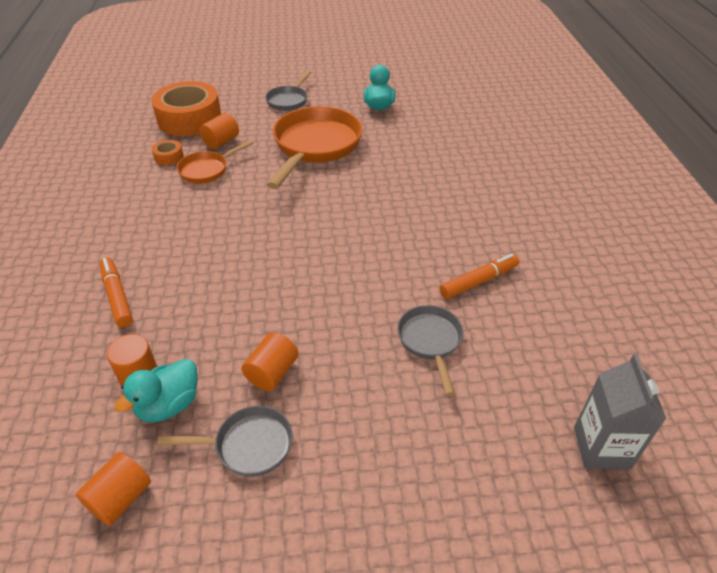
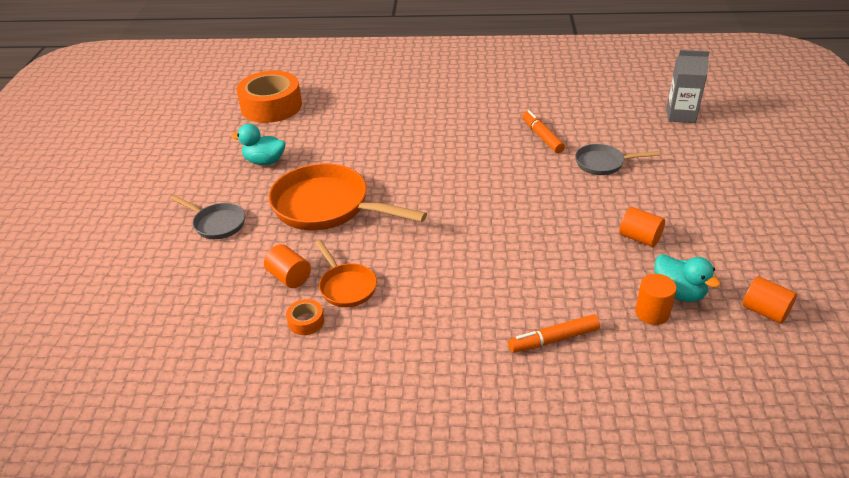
camera: 80 degrees left, 5 degrees down
(189, 119) = (220, 308): orange tape -> orange tape (271, 106)
(248, 445) = (707, 249): grey pan -> none

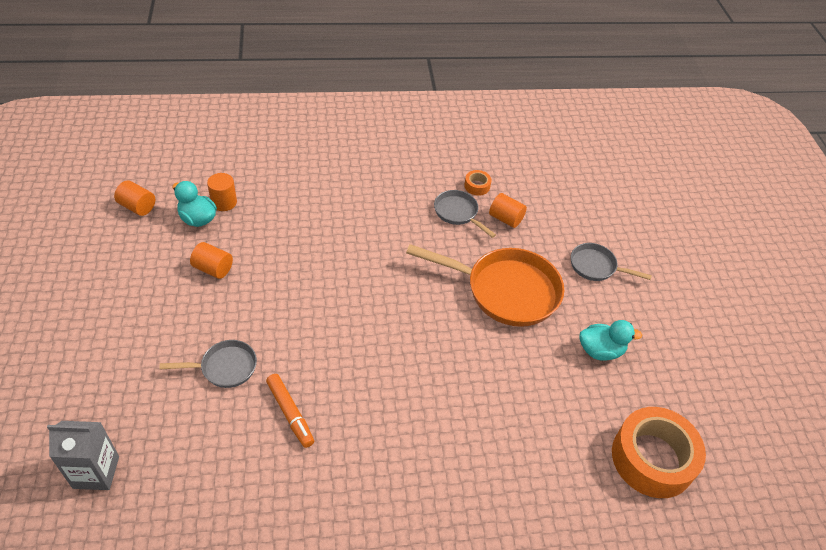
camera: 165 degrees right, 10 degrees up
(346, 286) = (458, 213): orange pan -> grey pan
(553, 339) = (300, 181): orange marker -> none

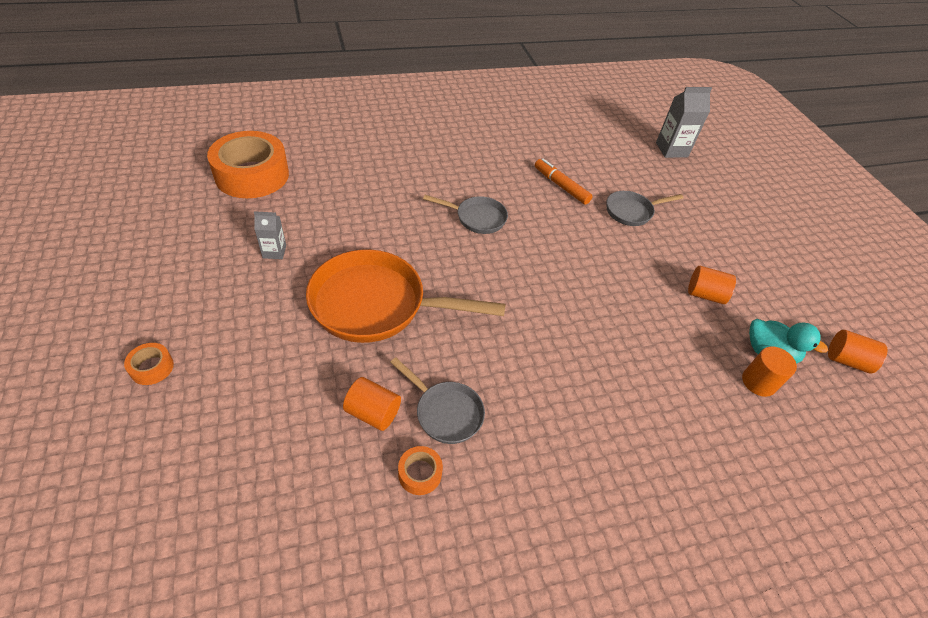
camera: 170 degrees right, 0 degrees up
(596, 267) = (249, 350): grey pan -> grey pan (477, 218)
(600, 351) = (274, 252): turquoise duck -> grey carton
(658, 263) = (152, 368): none -> orange tape

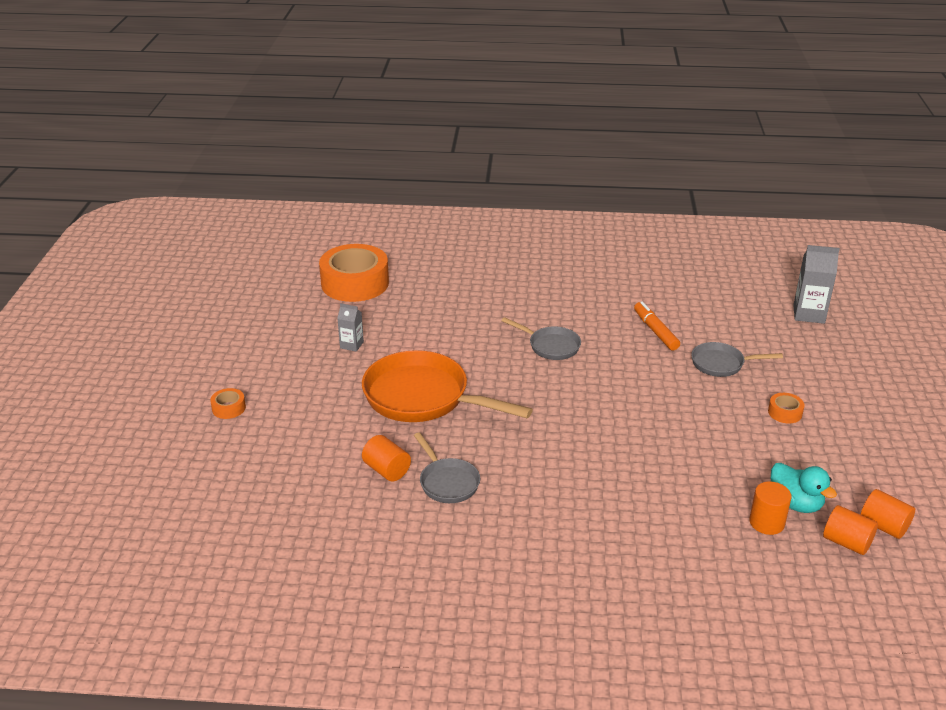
camera: 25 degrees right, 15 degrees down
(420, 473) = (407, 516): orange tape -> orange tape (785, 413)
(705, 294) = (757, 445): orange cylinder -> orange cylinder (846, 542)

